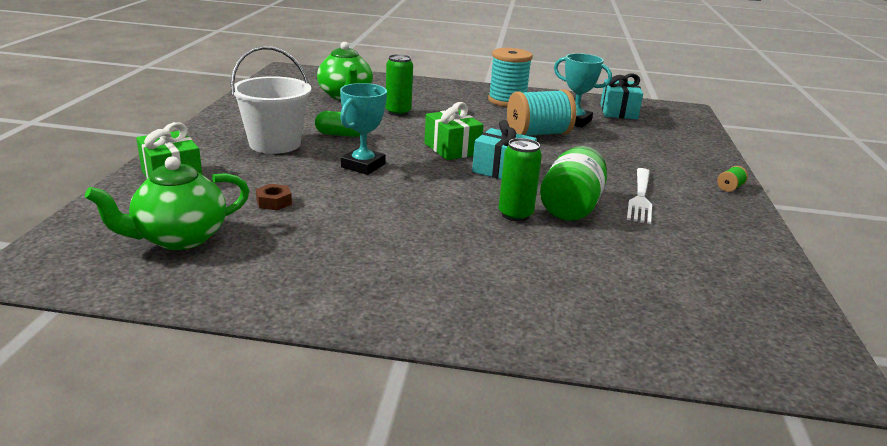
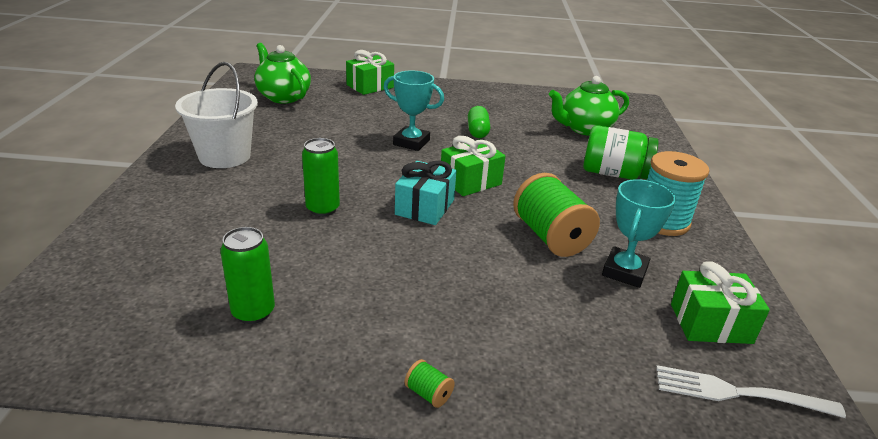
camera: 85 degrees right, 5 degrees up
(274, 202) = (336, 116): brown nut -> none
(275, 144) = (442, 109): white bucket -> white bucket (225, 156)
(398, 112) = (557, 154): green can -> green can (253, 312)
(538, 134) = (550, 237): turquoise spool -> green spool
(571, 206) = (344, 242): green jar -> green jar (614, 174)
(618, 111) = (710, 323): turquoise gift -> green gift
(640, 197) = (376, 295): white fork -> white fork (738, 393)

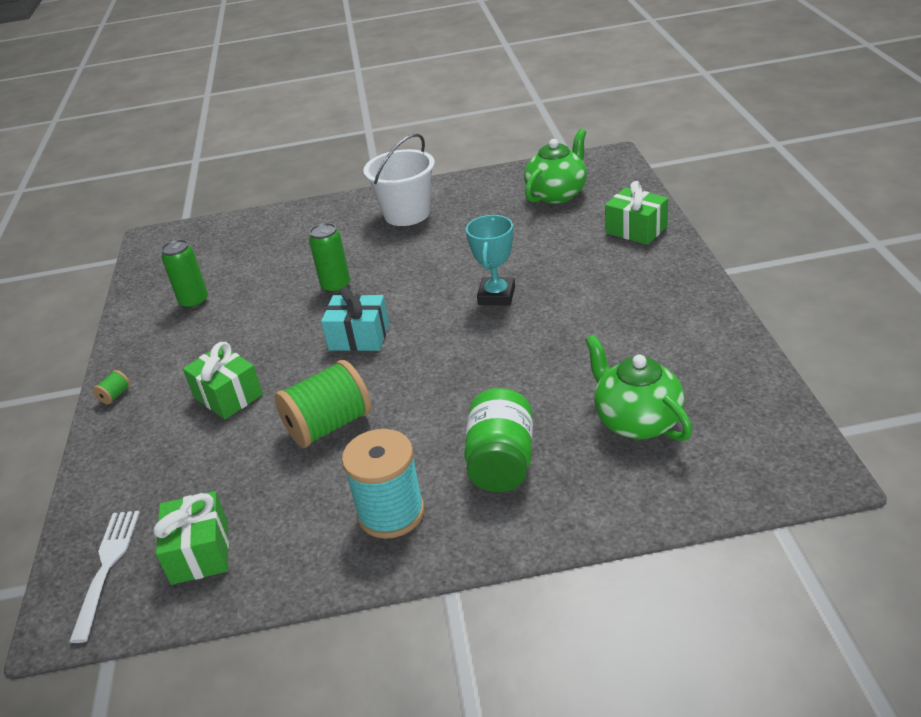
camera: 85 degrees right, 5 degrees up
(470, 181) = (424, 353): green gift -> green gift (228, 396)
(477, 131) = (559, 332): green capsule -> none
(624, 271) = (277, 485): turquoise trophy -> none

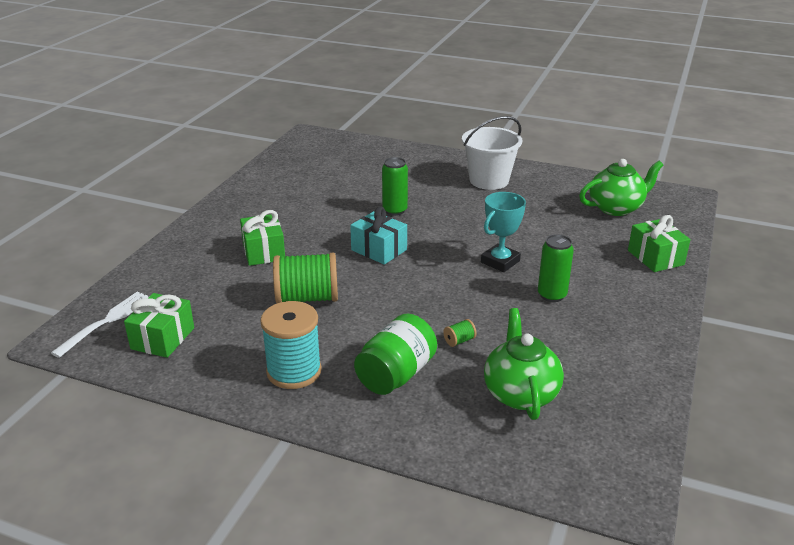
camera: 25 degrees right, 5 degrees down
(115, 395) = (200, 223): green spool -> green spool (459, 341)
(194, 302) = (297, 184): green can -> green can (552, 295)

